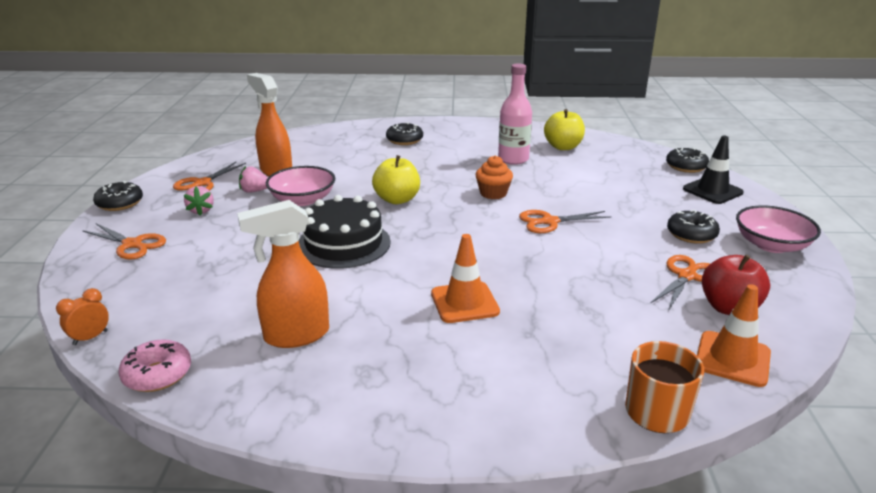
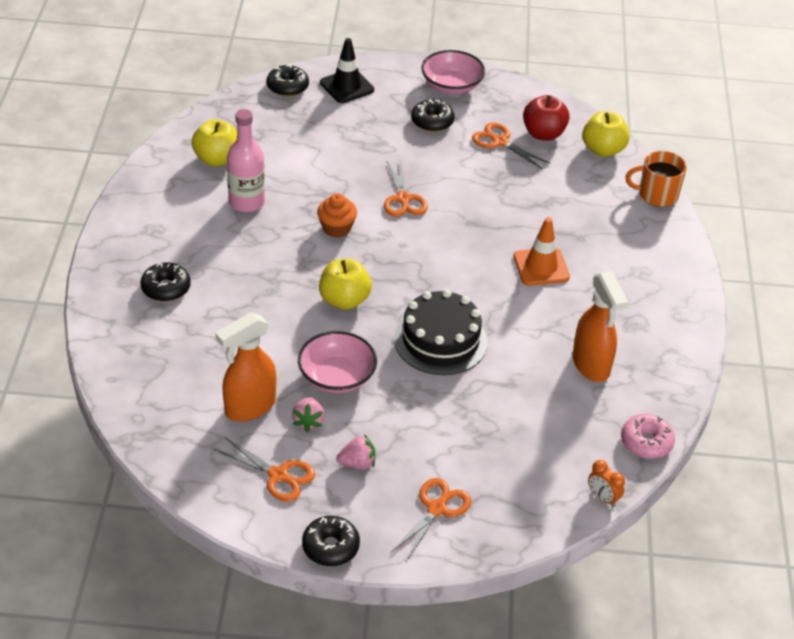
camera: 90 degrees left, 15 degrees up
(732, 359) = (603, 150): orange traffic cone -> yellow apple

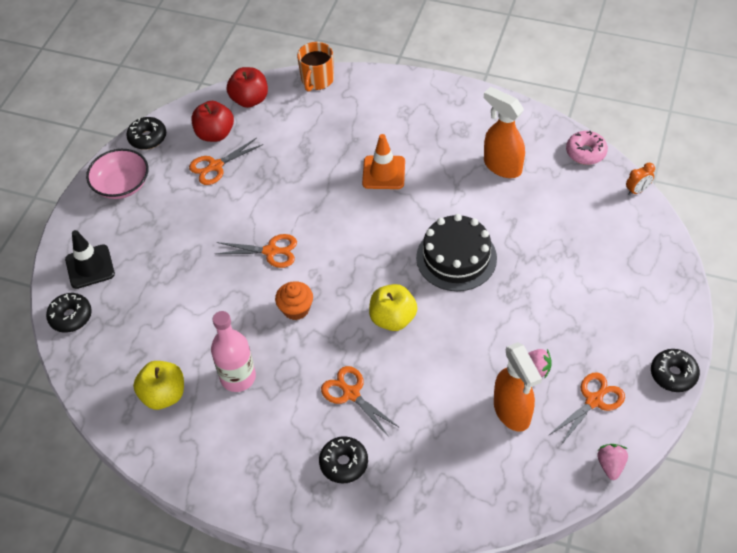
camera: 70 degrees left, 10 degrees up
(337, 377) = (486, 339): pink bowl -> none
(357, 463) = (586, 341): pink strawberry -> pink strawberry (610, 465)
(432, 122) = (169, 209): black donut -> black donut (147, 138)
(437, 508) = (639, 295): orange scissors -> orange scissors (350, 393)
(591, 365) = (502, 166): orange spray bottle -> orange spray bottle turned 135 degrees counterclockwise
(603, 150) = (250, 100): yellow apple -> red apple

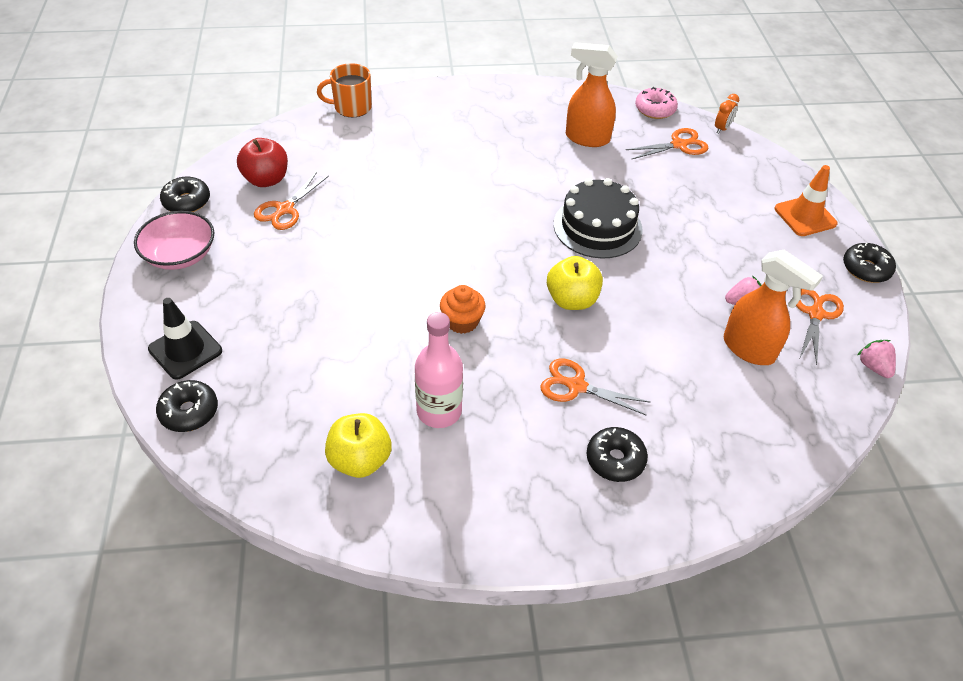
camera: 30 degrees left, 5 degrees down
(250, 100) = (287, 140): red apple -> none
(271, 251) = (399, 273): orange scissors -> orange scissors (679, 145)
(317, 80) = (351, 107): orange mug -> orange mug turned 90 degrees clockwise
(383, 172) = (474, 171): orange traffic cone -> orange traffic cone (805, 216)

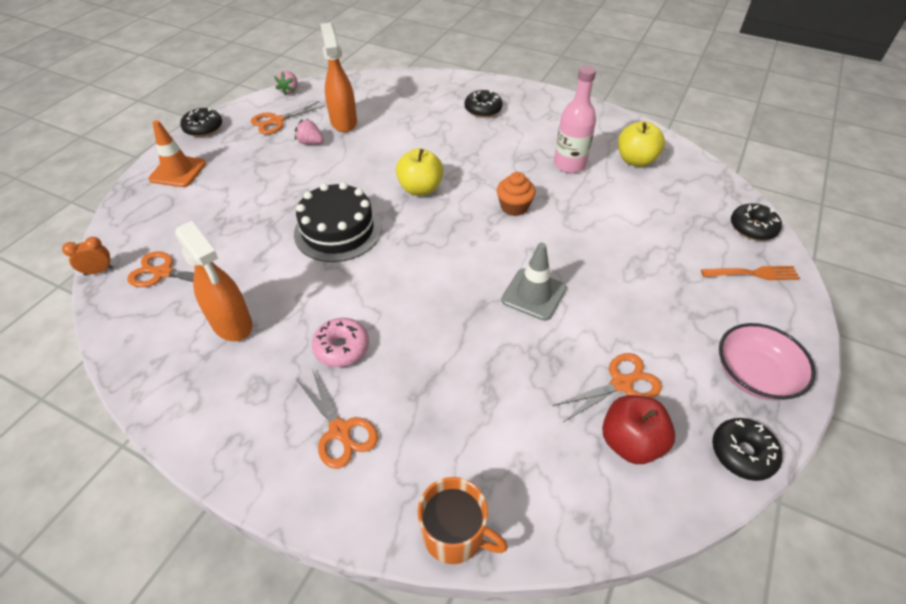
camera: 145 degrees left, 0 degrees up
(185, 350) = (753, 273): black traffic cone -> orange fork
(387, 244) = (533, 294): none -> grey traffic cone
(575, 386) = (470, 145): orange scissors -> orange scissors (340, 431)
(655, 109) = (117, 326): pink donut -> pink donut (341, 348)

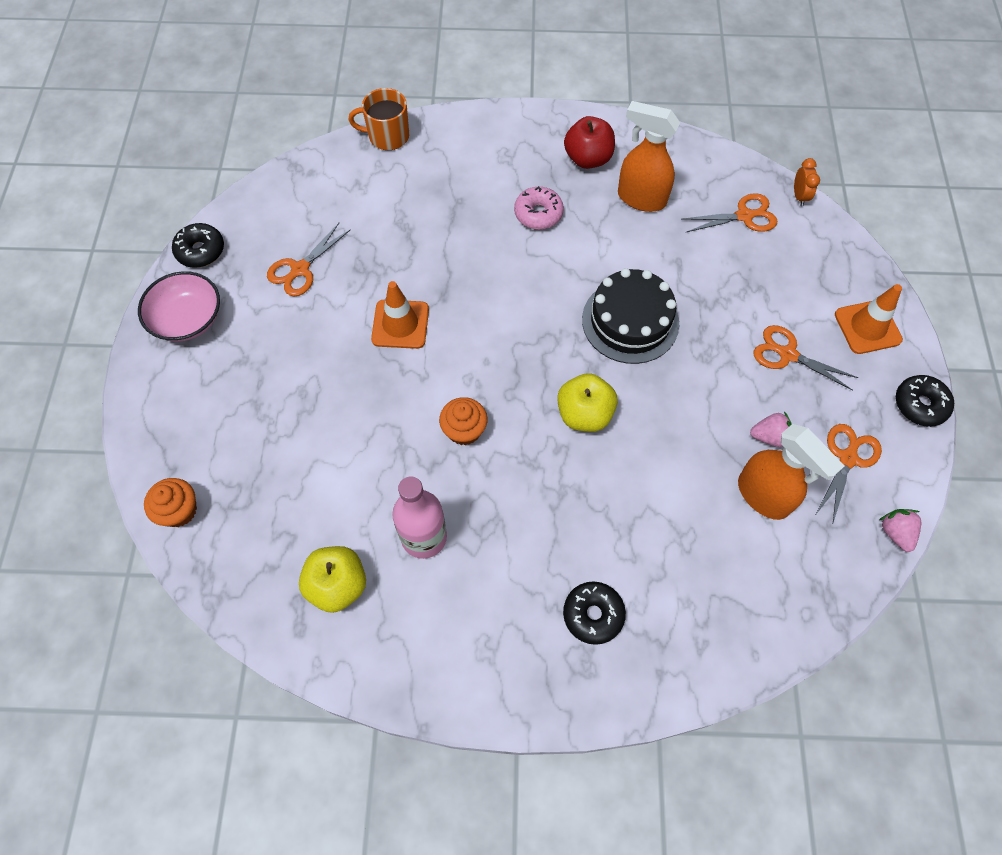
camera: 155 degrees right, 15 degrees up
(99, 271) = (799, 196): orange clock -> orange clock turned 45 degrees counterclockwise
(340, 431) = (496, 160): orange scissors -> orange scissors (786, 354)
(533, 294) = (400, 324): grey traffic cone -> orange traffic cone
(630, 442) = (285, 228): red apple -> red apple (588, 159)
(752, 228) = (179, 510): black donut -> orange cupcake
(753, 273) = (182, 437): orange fork -> none

